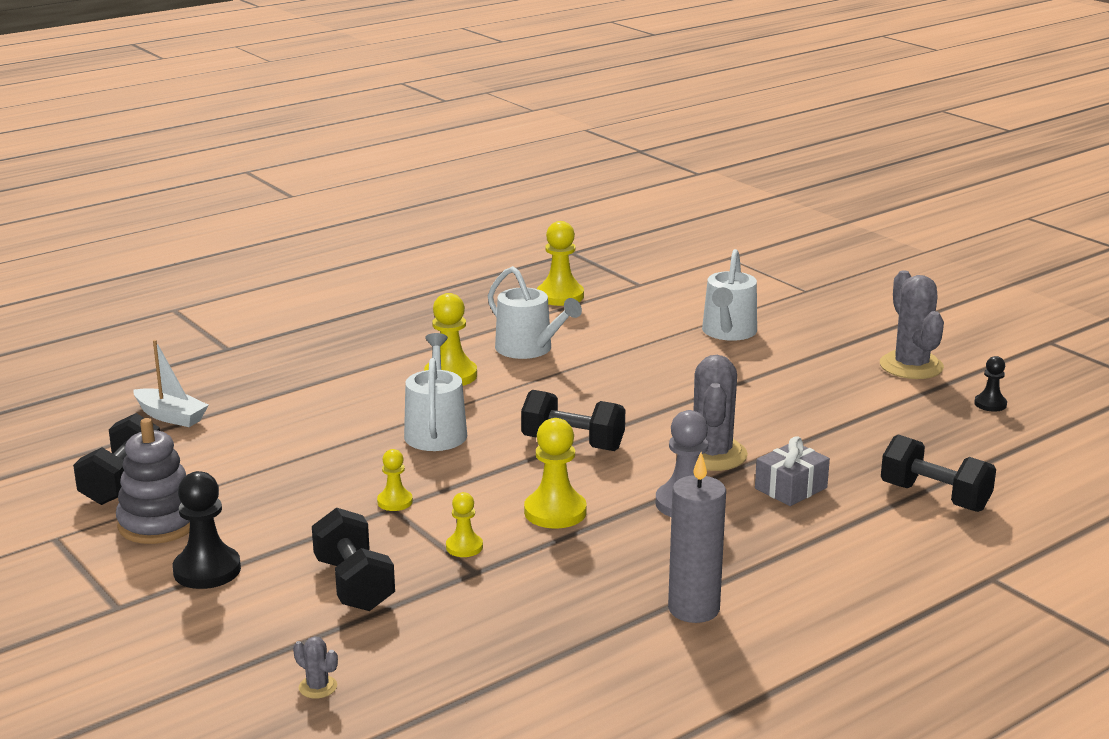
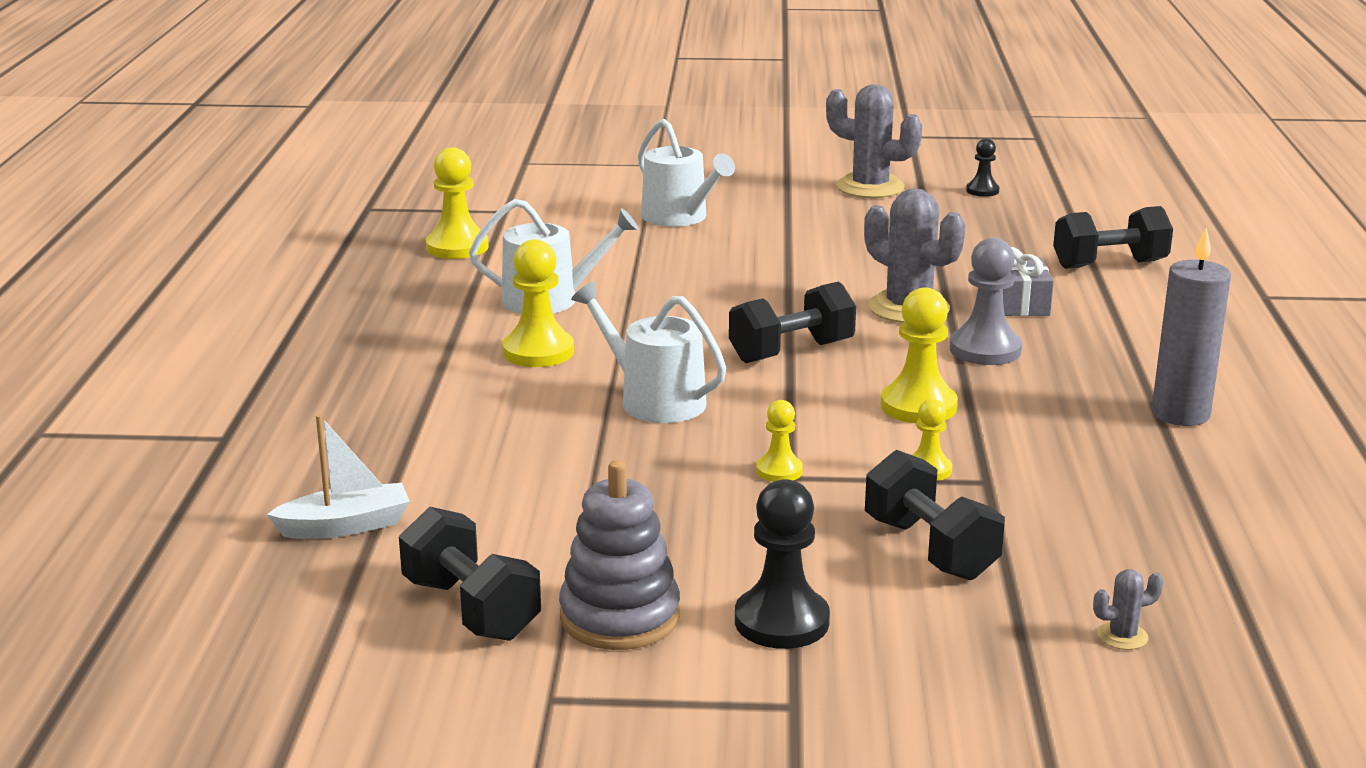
camera: 50 degrees left, 0 degrees up
(354, 584) = (930, 549): black dumbbell -> black dumbbell turned 45 degrees clockwise

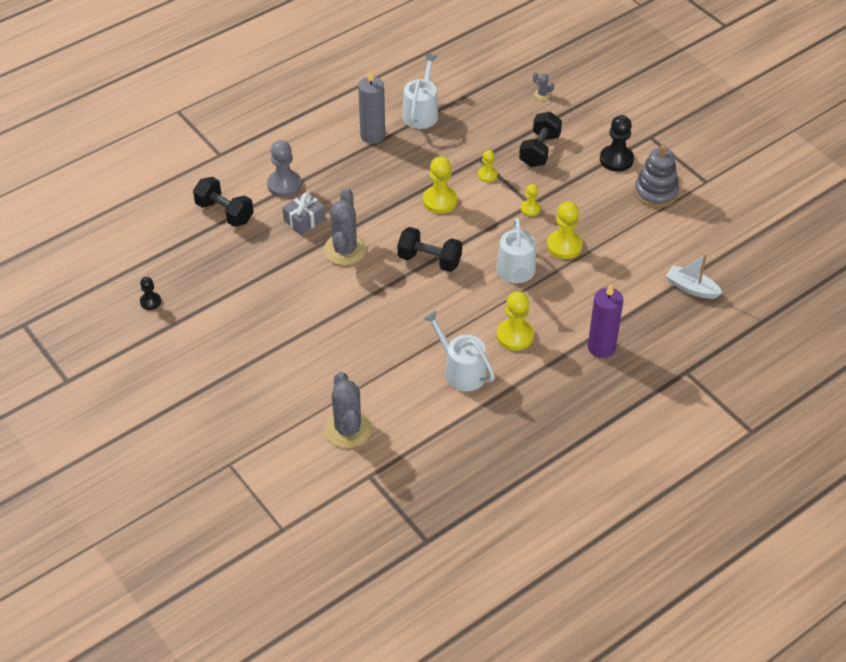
camera: 130 degrees left, 25 degrees up
(396, 398) = (601, 347): none -> purple candle
(457, 247) = (438, 454): yellow pawn -> yellow pawn (564, 245)
(471, 609) = (692, 225): black dumbbell -> none
(679, 218) = (308, 395): white watering can -> white watering can (421, 112)
(870, 187) = (185, 348): grey cactus -> grey cactus (348, 429)
(985, 350) = (366, 207): grey pawn -> grey pawn (284, 185)

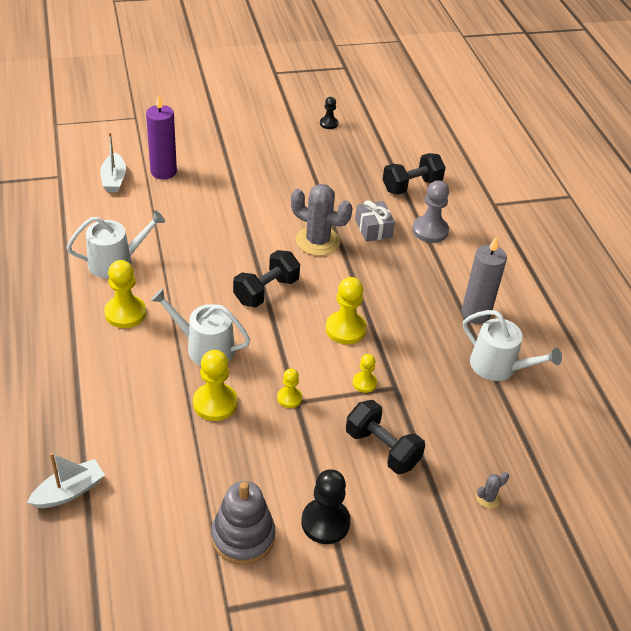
camera: 110 degrees right, 5 degrees down
(348, 429) = (114, 179): grey cactus -> white boat
(601, 347) = (57, 370): purple candle -> purple candle (163, 172)

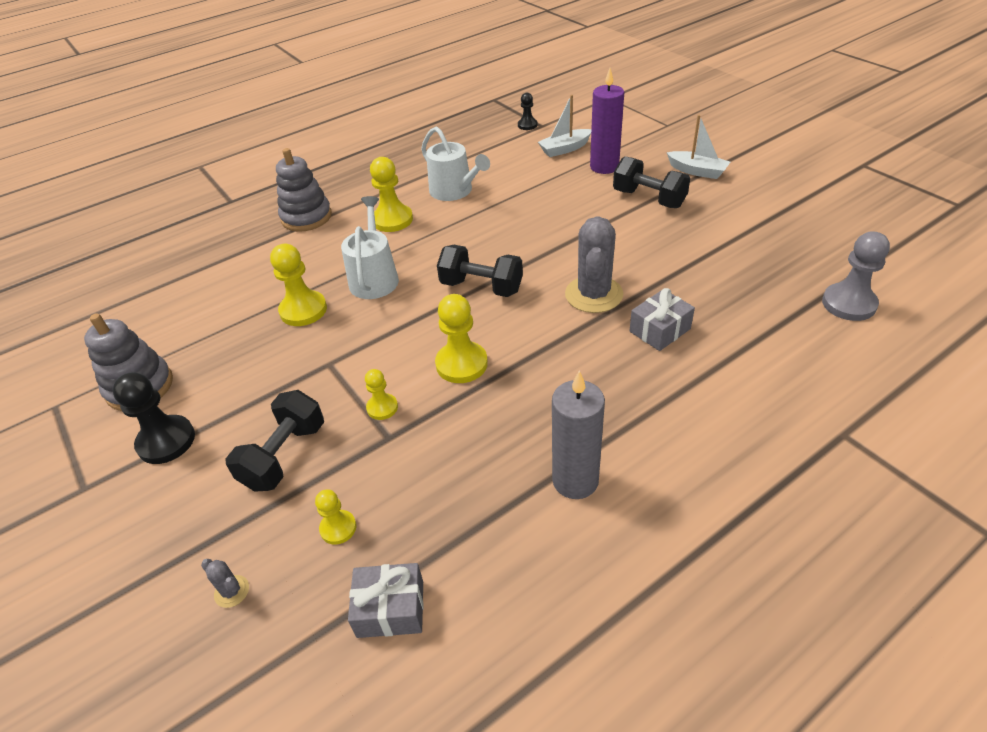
camera: 75 degrees right, 0 degrees up
(63, 370) = (306, 217): none -> grey stacking toy
(69, 491) = (174, 270): white boat -> white boat (697, 171)
(289, 398) = (332, 356): yellow pawn -> yellow pawn (338, 528)
(328, 123) = (821, 231): black pawn -> black pawn (527, 125)
(411, 186) = (783, 336): black dumbbell -> black dumbbell (648, 199)
(430, 230) = (708, 382): grey pawn -> grey pawn (849, 304)
(499, 367) = (483, 538): white watering can -> none
(530, 422) = (390, 609): none -> grey gift

